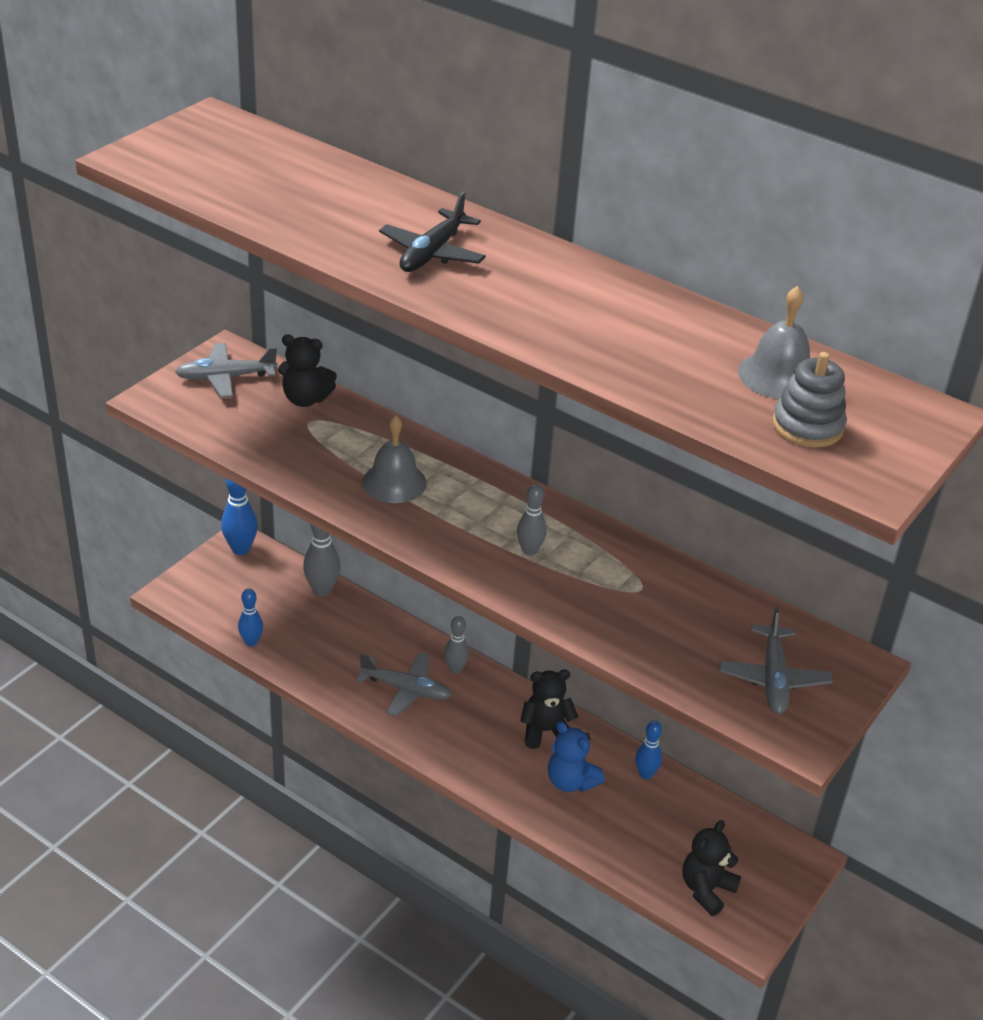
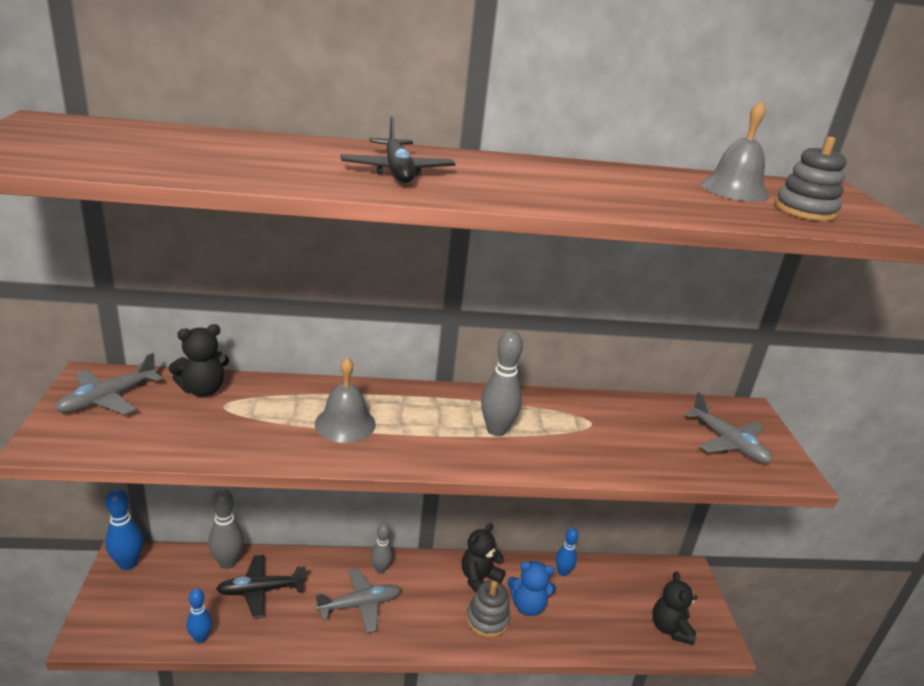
camera: 40 degrees left, 10 degrees down
(330, 630) = (260, 590): none -> black plane
(515, 769) = (487, 619): none -> grey stacking toy
(529, 551) = (496, 430): grey bowling pin -> grey bowling pin, size x1.53

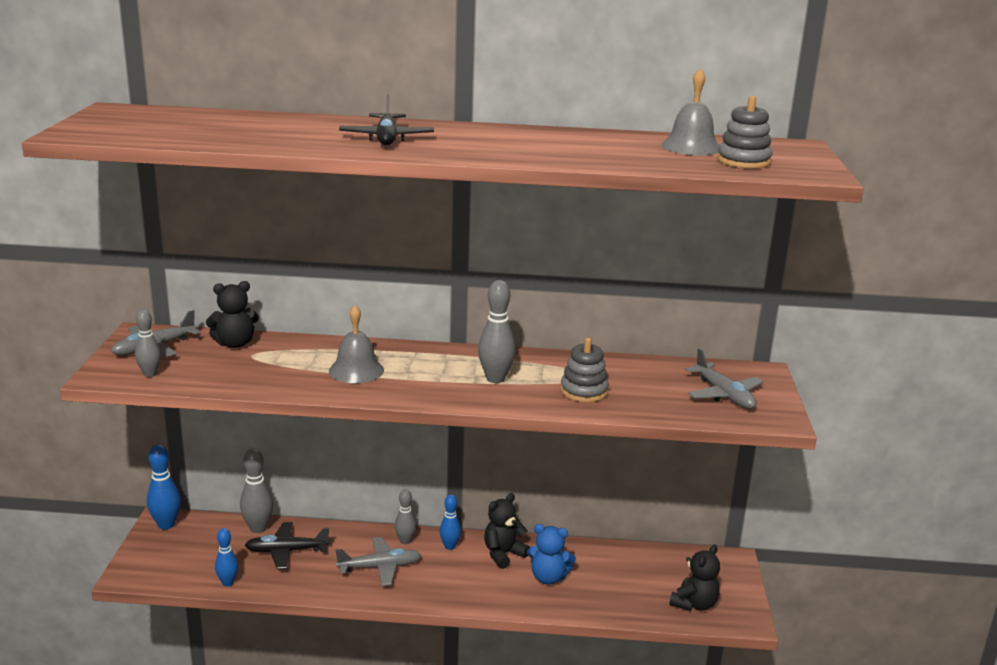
camera: 10 degrees right, 5 degrees down
(105, 438) = (150, 374): none -> grey bowling pin
(487, 619) = (504, 585): grey stacking toy -> grey stacking toy (584, 391)
(562, 572) = (592, 553): blue bowling pin -> blue bowling pin (449, 546)
(670, 628) = (694, 604): black teddy bear -> black teddy bear turned 150 degrees counterclockwise

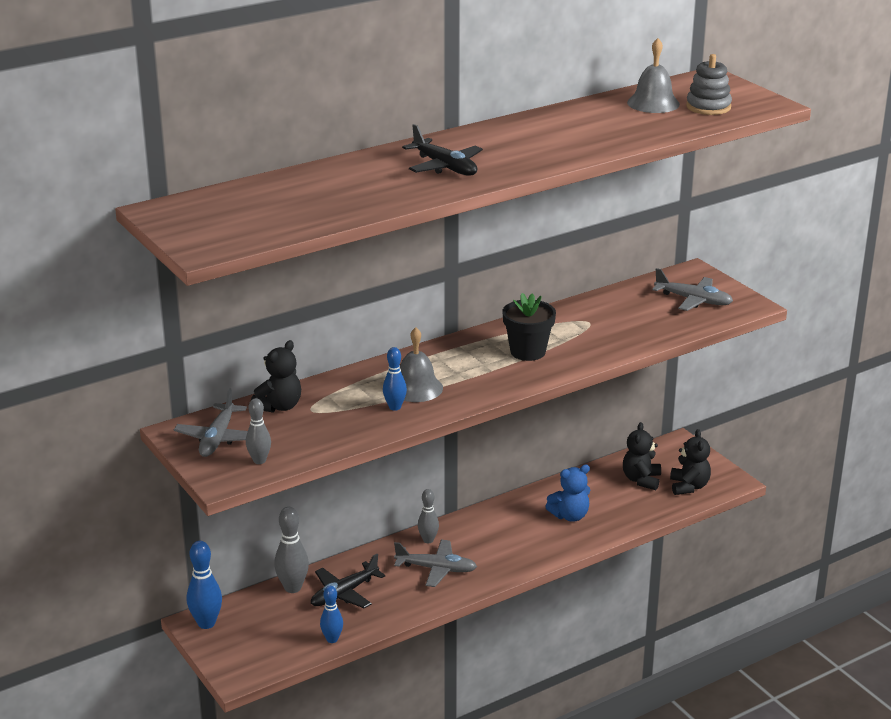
camera: 35 degrees left, 5 degrees up
(380, 567) = (436, 569): grey plane -> grey plane turned 60 degrees clockwise
(449, 546) = (468, 528): blue bowling pin -> blue bowling pin (395, 407)
(495, 379) = (528, 352): grey bowling pin -> black flower pot
(503, 554) = (516, 514): black teddy bear -> black teddy bear (641, 480)
(584, 391) = (602, 336): grey stacking toy -> none

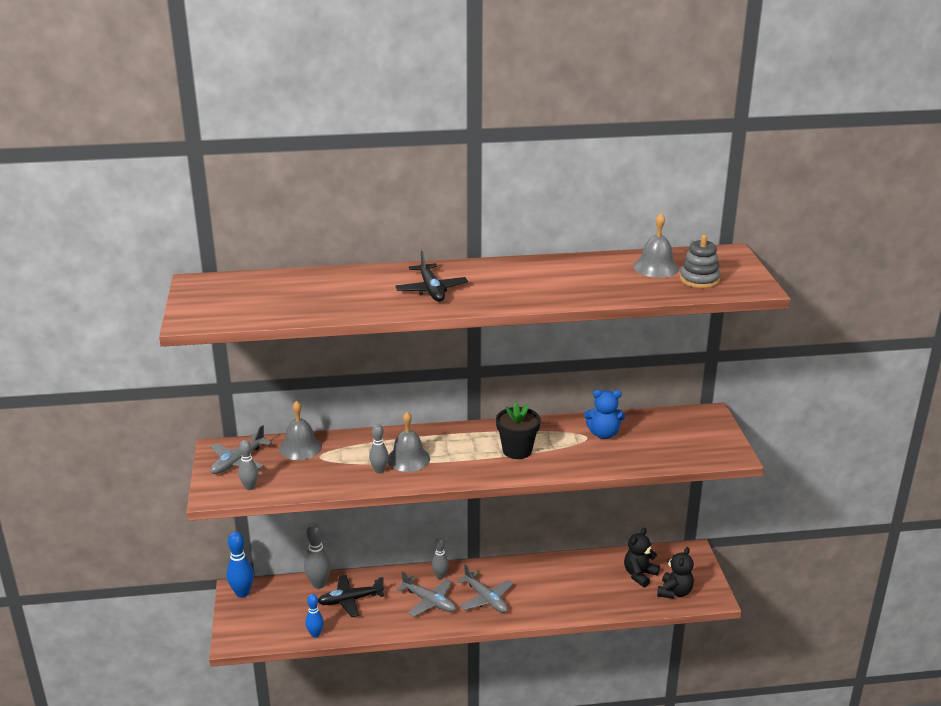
camera: 25 degrees right, 0 degrees up
(279, 406) = (300, 447): black teddy bear -> grey bell
(395, 407) = (379, 470): blue bowling pin -> grey bowling pin
(570, 516) = (561, 588): blue teddy bear -> blue teddy bear (603, 434)
(693, 300) = (688, 439): grey plane -> grey plane (485, 599)

